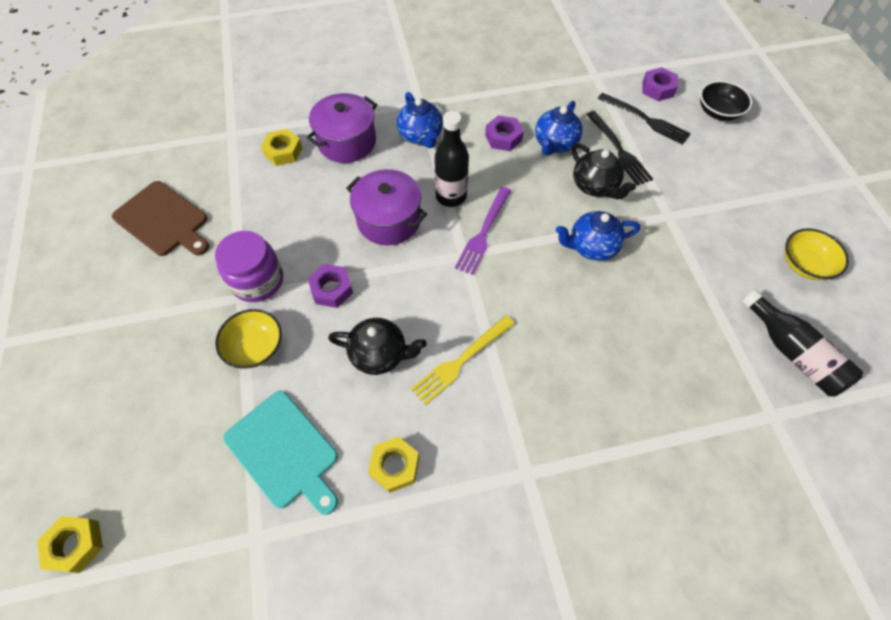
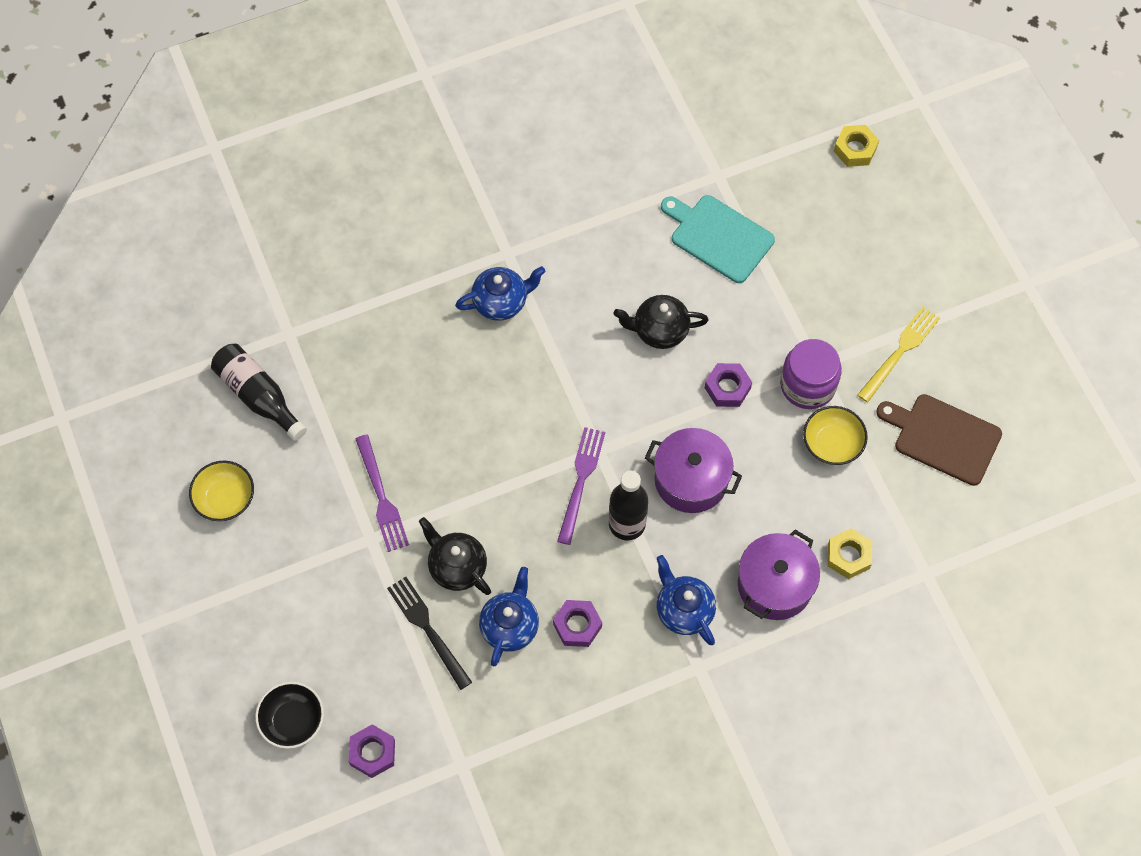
camera: 170 degrees right, 5 degrees up
(255, 347) = (780, 318): yellow bowl -> yellow bowl (832, 444)
(394, 466) = (621, 241): yellow nut -> none
(460, 362) = (581, 336): yellow fork -> yellow fork (900, 351)
(591, 247) = (459, 483): blue teapot -> blue teapot (501, 302)
(646, 120) = (390, 689): black fork -> none
(660, 244) = (382, 498): none -> purple fork

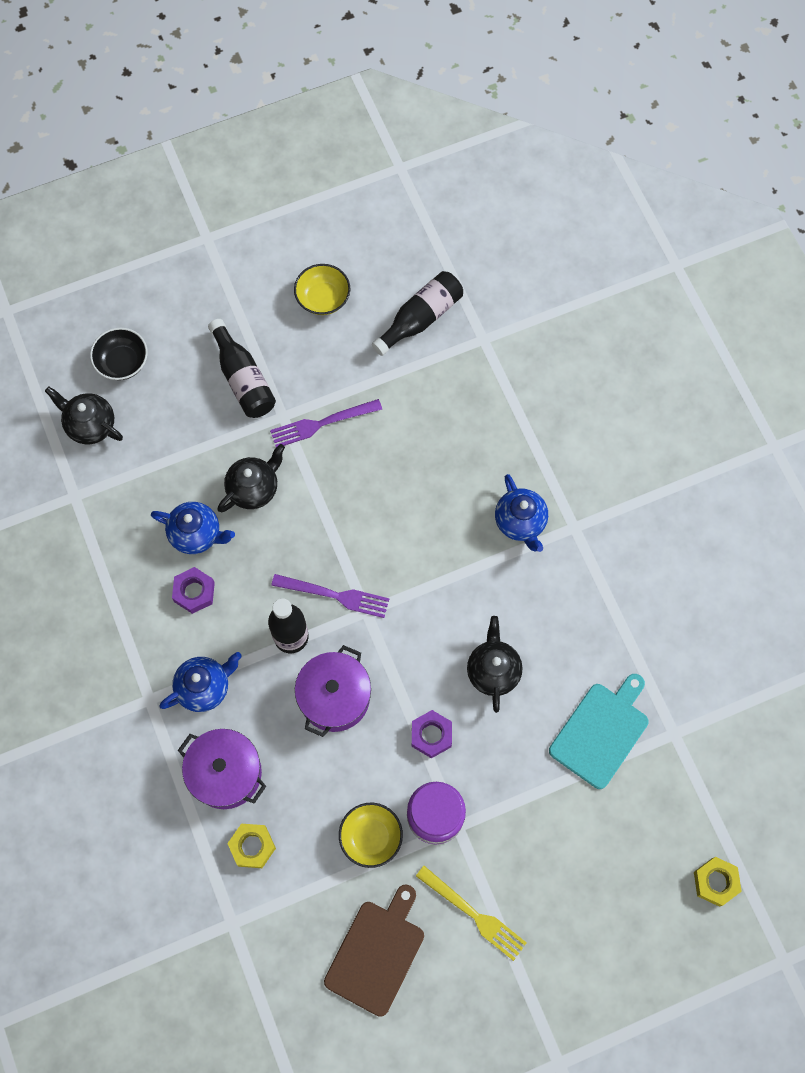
camera: 90 degrees right, 5 degrees up
(322, 582) = (243, 379): none -> black bottle
(372, 753) = (90, 425): purple nut -> black teapot
(427, 628) = (198, 465): black fork -> none

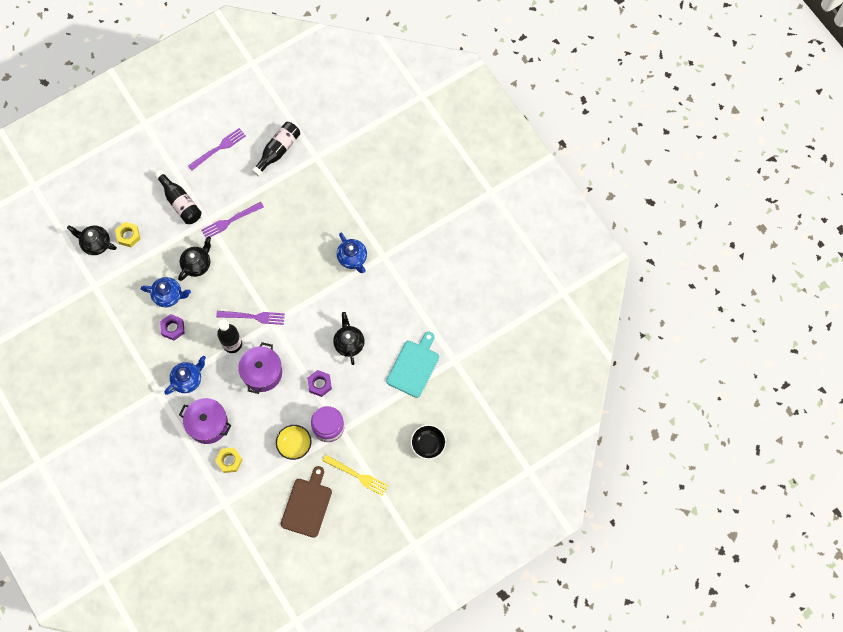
camera: 10 degrees left, 0 degrees up
(122, 362) = (108, 204): black bowl -> black bowl (428, 444)
(323, 298) = (219, 148): yellow bowl -> purple fork
(715, 882) = (487, 435): yellow nut -> yellow nut (128, 236)

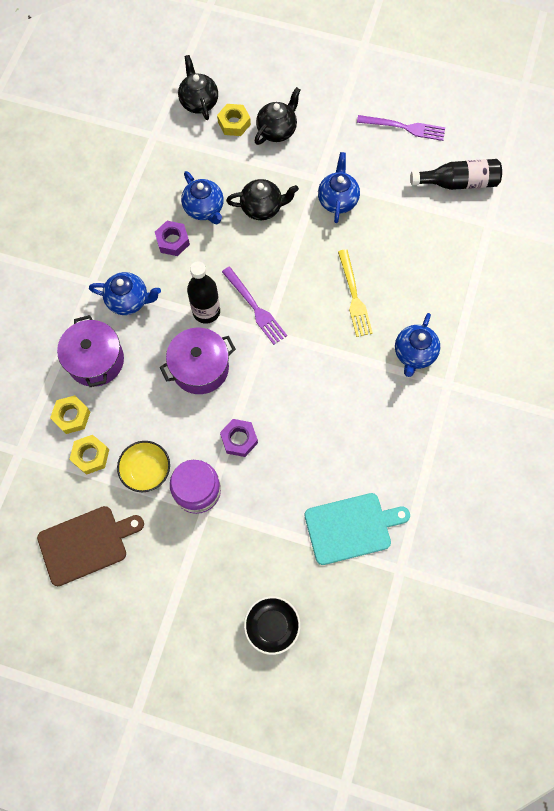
camera: 50 degrees right, 0 degrees up
(180, 202) = (313, 140): black bottle -> none
(230, 221) = (337, 200): purple fork -> blue teapot
(261, 467) = (90, 456): none -> yellow nut
(349, 343) = (314, 431): black teapot -> black teapot (277, 130)
(358, 476) = (166, 573): yellow fork -> yellow fork (354, 297)

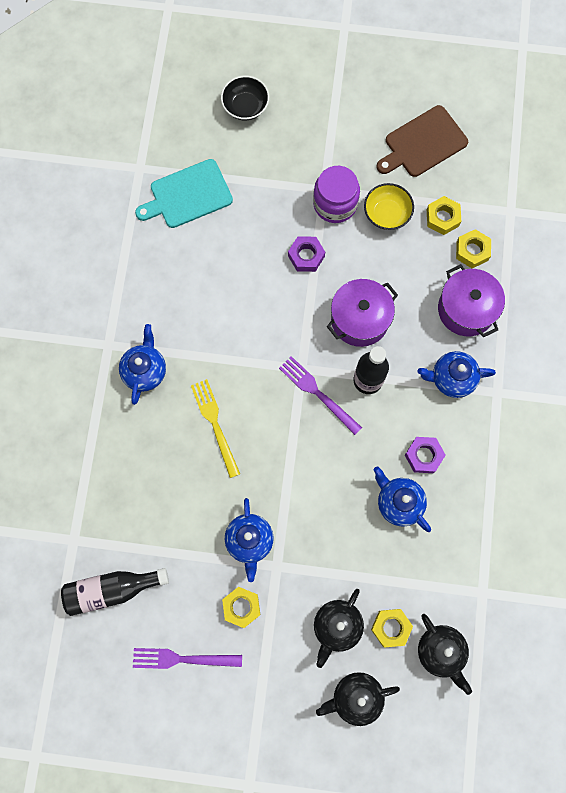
camera: 170 degrees right, 5 degrees up
(262, 208) = (333, 515): black teapot -> black teapot (356, 697)
(352, 155) = (241, 607): none -> yellow nut

